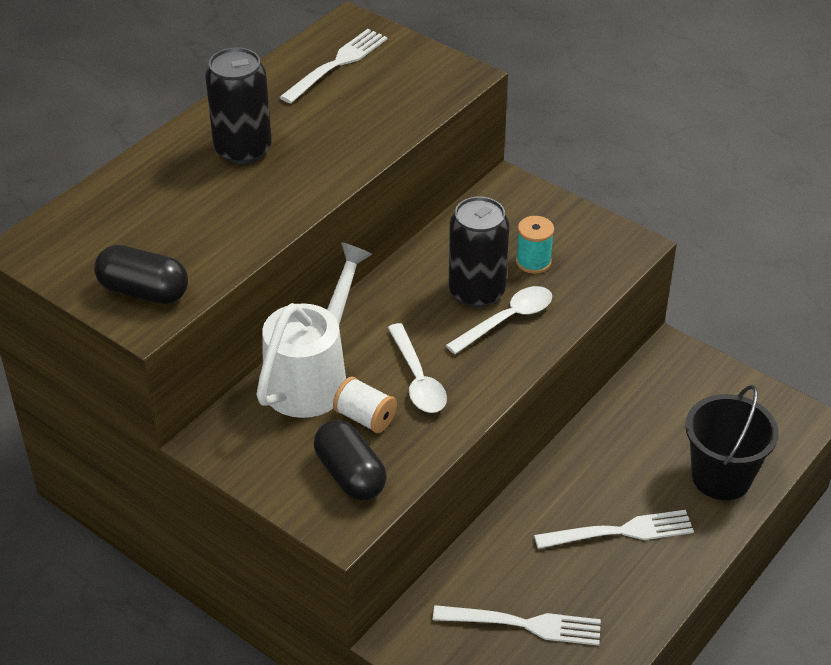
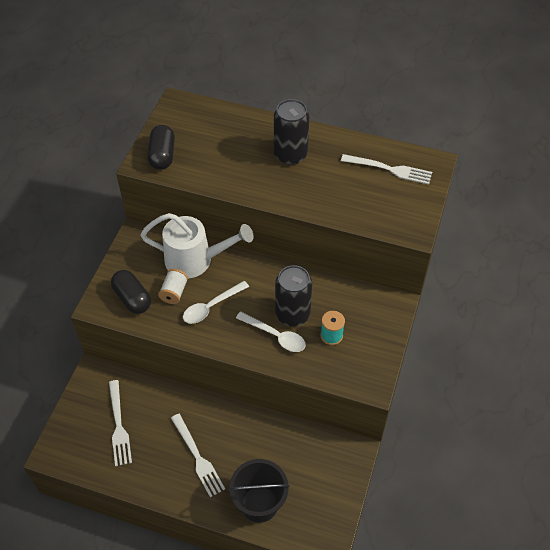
camera: 70 degrees right, 10 degrees up
(350, 475) = (132, 298): black capsule -> black capsule turned 75 degrees counterclockwise

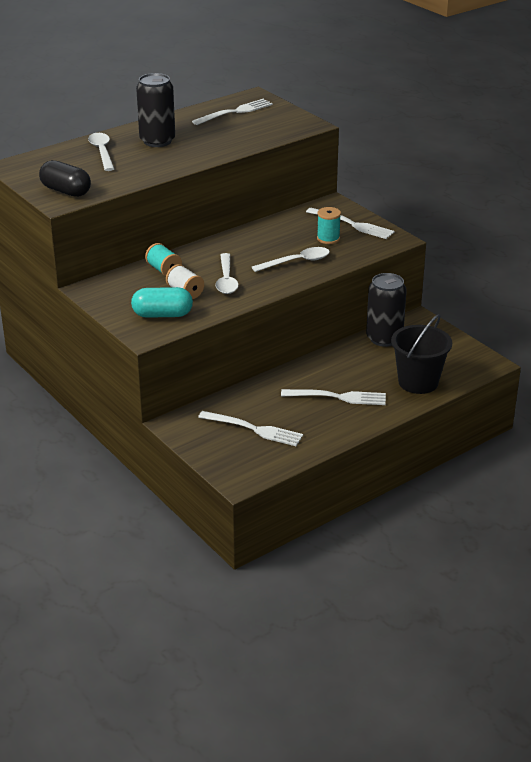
camera: 55 degrees left, 20 degrees down
(132, 298) = (162, 315): black capsule -> turquoise capsule
(196, 260) = (164, 270): white watering can -> turquoise spool
(242, 136) = (102, 152): none -> white spoon
(292, 314) = (285, 247): black can -> black can (384, 338)
(370, 338) = (352, 224): none -> white fork

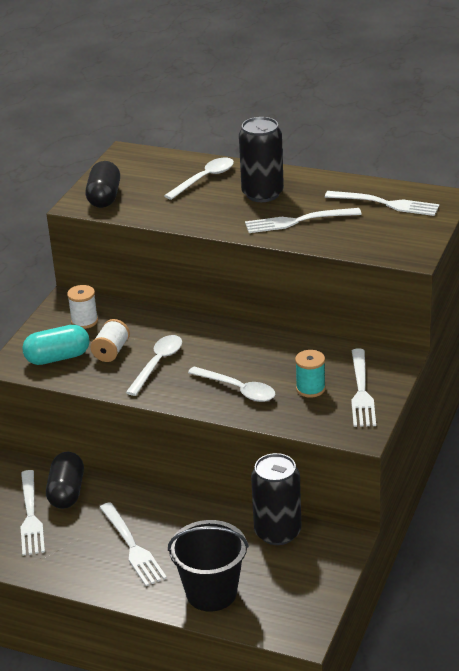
camera: 60 degrees right, 0 degrees up
(128, 291) = (84, 321): none -> white spool
(162, 315) = (58, 357): turquoise capsule -> turquoise capsule turned 75 degrees counterclockwise
(164, 270) = (141, 322): turquoise spool -> none
(213, 141) = (298, 221): none -> white fork
(226, 280) = (157, 364): white spoon -> white spoon turned 150 degrees clockwise
(244, 405) = (66, 492): none -> black capsule

